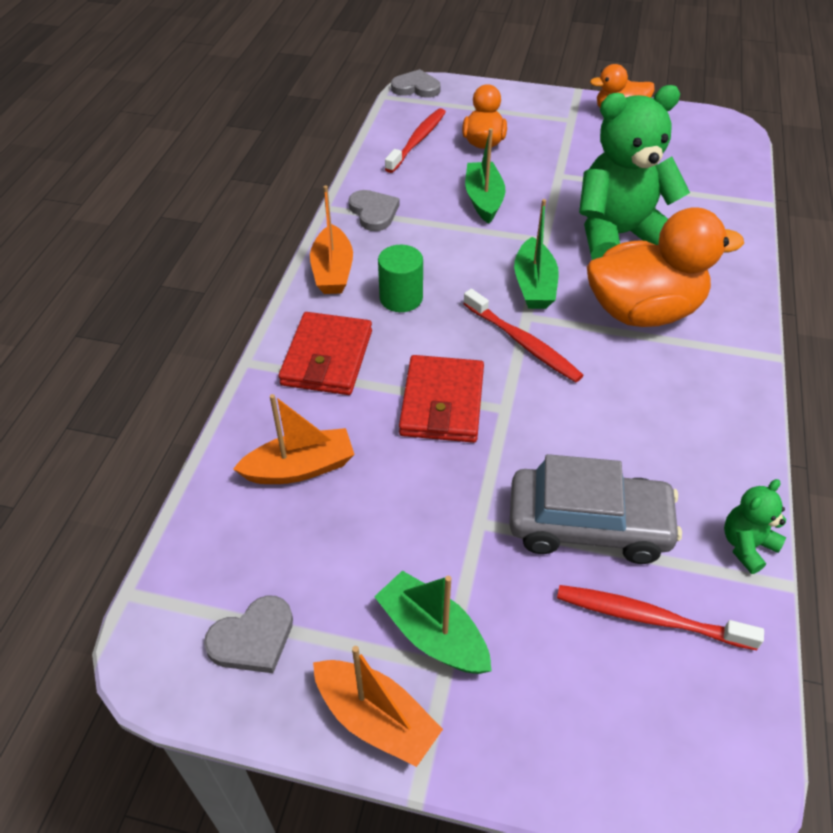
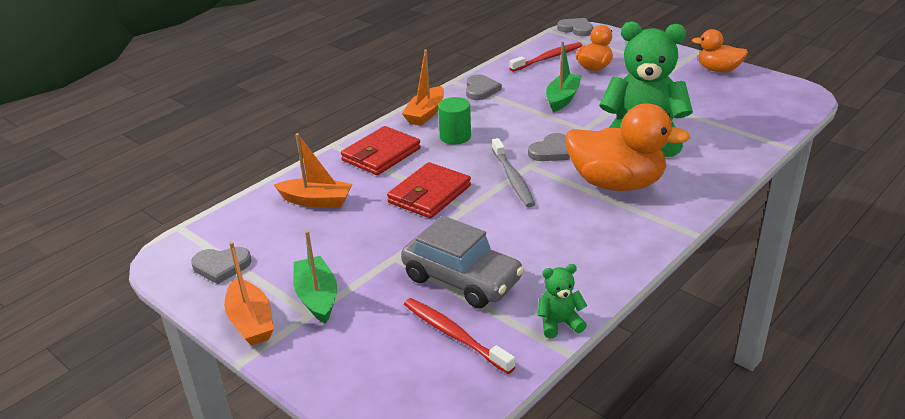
camera: 30 degrees right, 15 degrees down
(522, 342) = (512, 178): red toothbrush -> grey toothbrush
(534, 285) = (551, 151): green boat -> grey heart

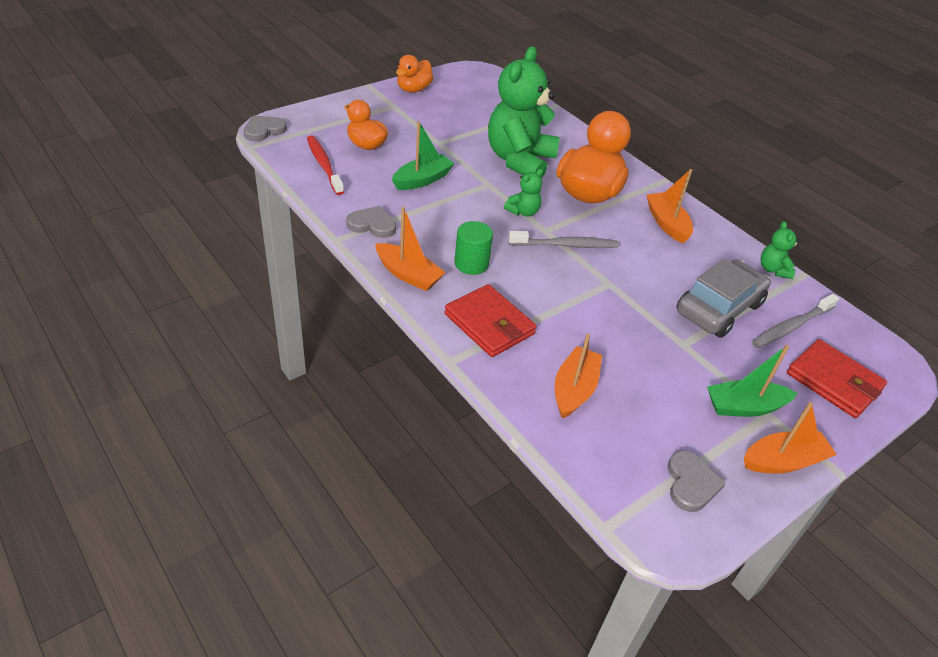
camera: 85 degrees left, 10 degrees up
(429, 194) = (580, 302): red wallet -> red wallet (833, 381)
(455, 335) = (791, 326): red toothbrush -> grey toothbrush
(551, 151) = (523, 212): grey heart -> green teddy bear
(562, 98) = (422, 180): green boat -> green boat turned 105 degrees clockwise
(598, 238) = (667, 223): none -> orange boat

